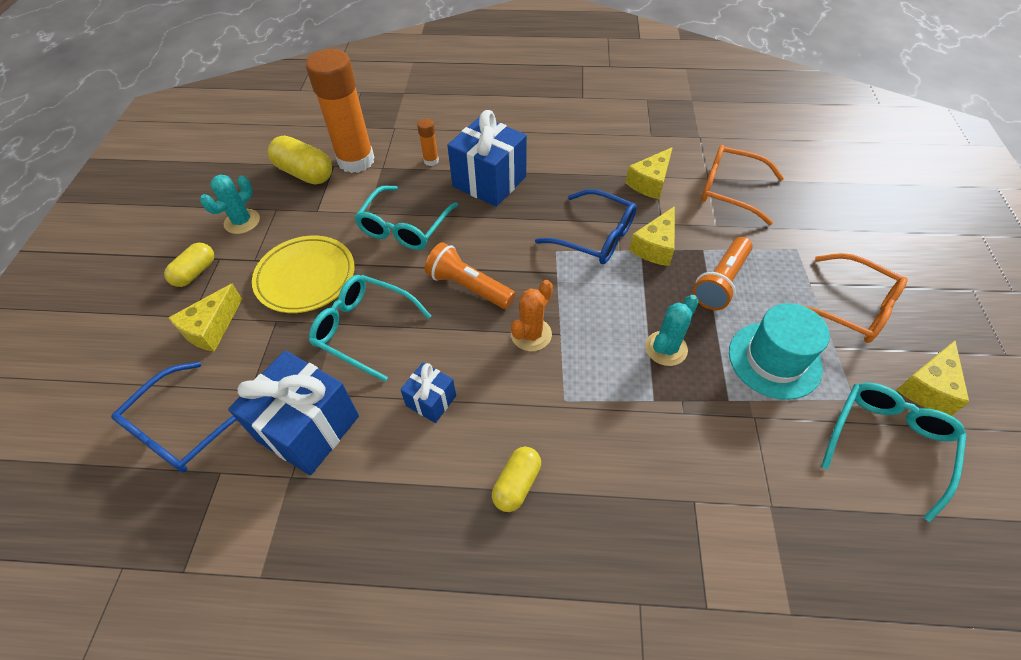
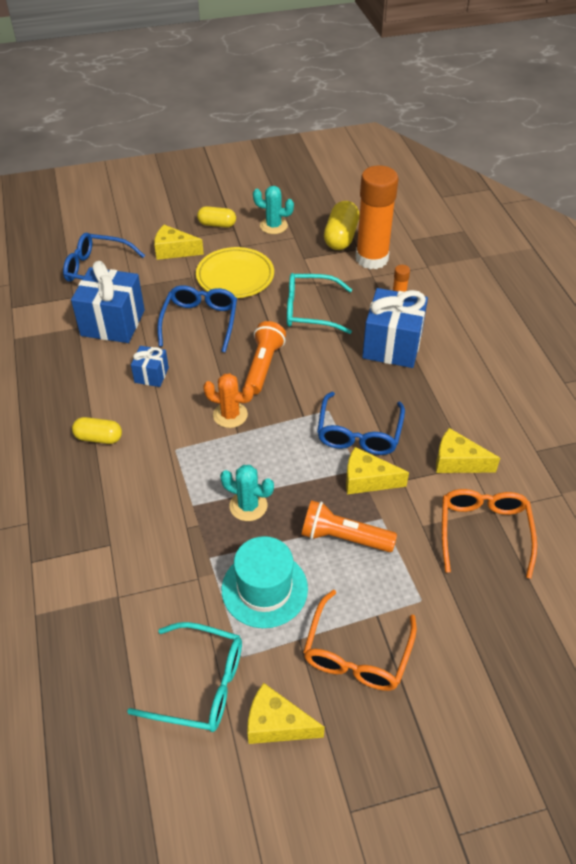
camera: 70 degrees right, 5 degrees down
(364, 329) = (200, 322): turquoise glasses -> blue glasses

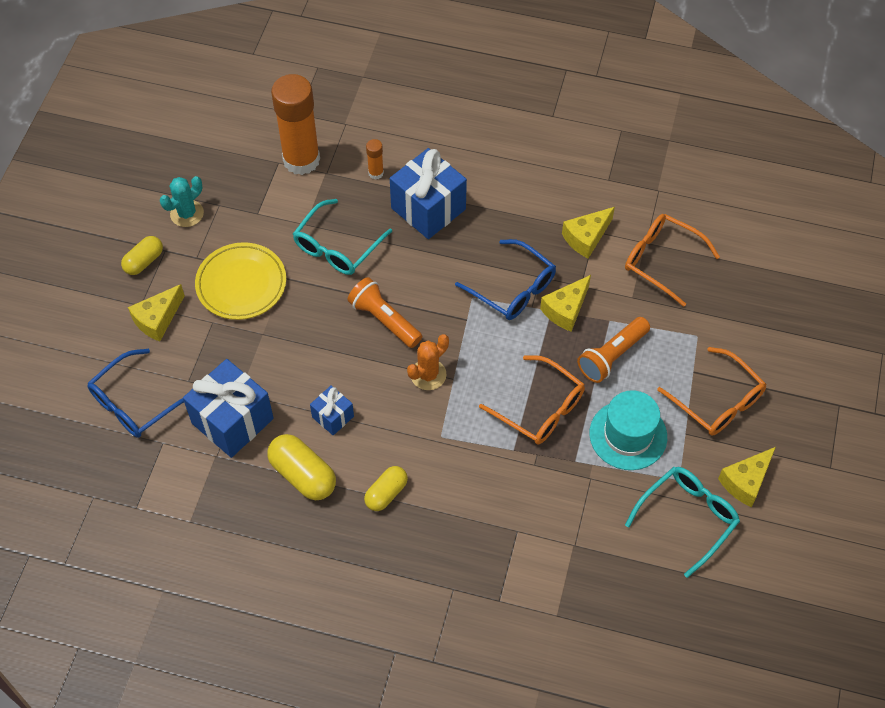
camera: 60 degrees left, 10 degrees up
(200, 322) = (287, 344): blue glasses -> none
(248, 506) = (539, 408): turquoise cactus -> orange glasses
(341, 237) = (249, 167): yellow capsule -> yellow capsule (303, 475)

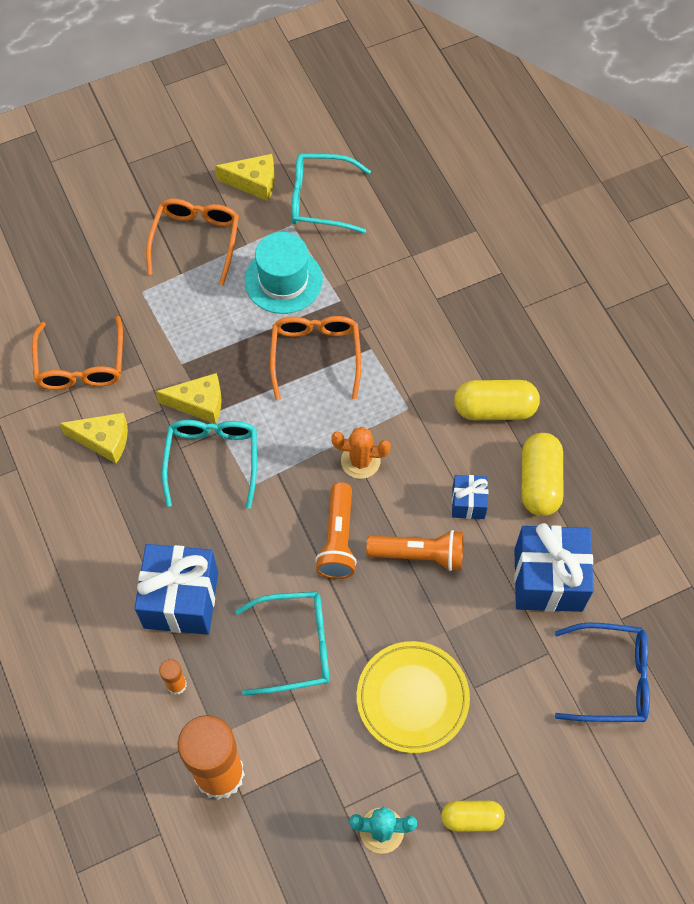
camera: 130 degrees left, 5 degrees up
(157, 319) = (517, 741): yellow cheese -> none
(386, 493) = (494, 409): yellow capsule -> yellow capsule, size x1.55
(512, 288) = (212, 460): blue glasses -> turquoise glasses
(612, 356) = (217, 338): orange flashlight -> orange flashlight (419, 554)

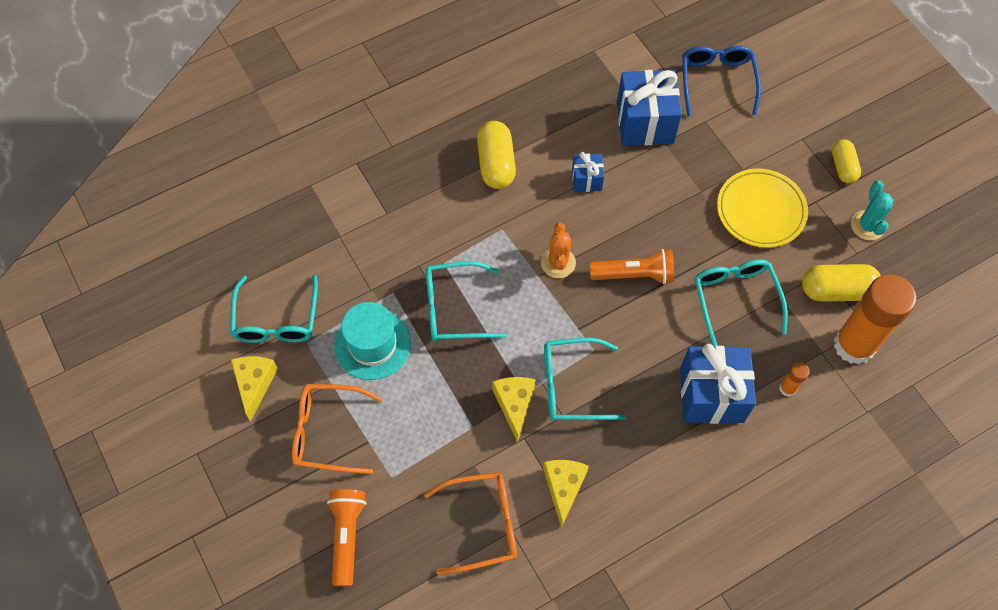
camera: 95 degrees left, 0 degrees up
(315, 356) = (455, 308): orange glasses -> turquoise glasses
(419, 554) = (638, 212): orange flashlight -> orange flashlight (347, 536)
(539, 482) = (561, 130): yellow capsule -> yellow capsule (836, 290)

